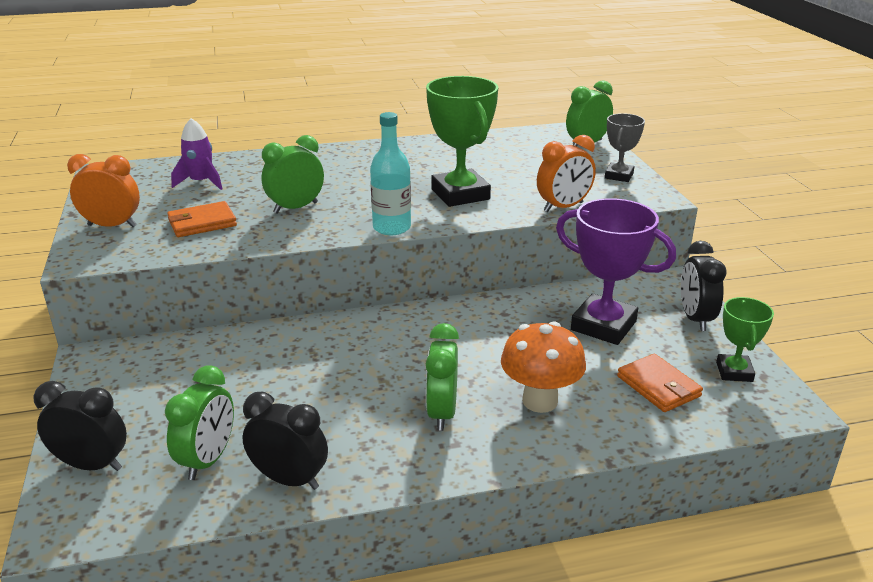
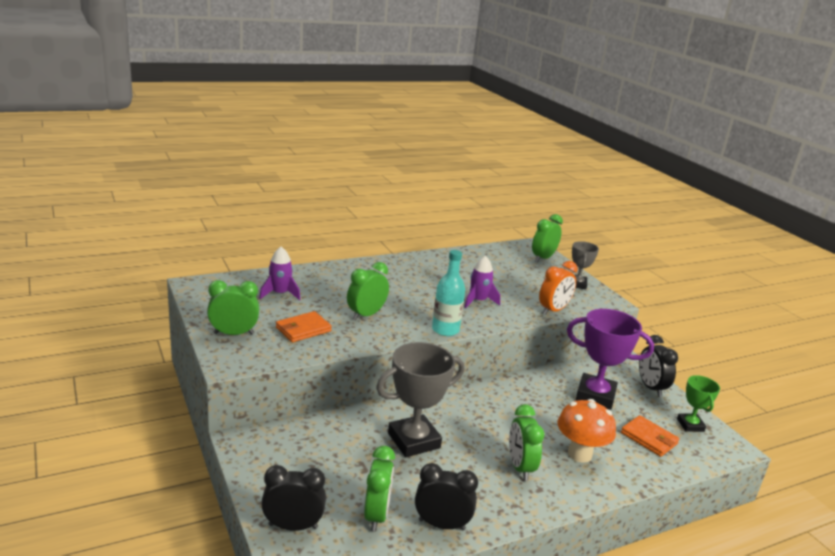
camera: 15 degrees left, 5 degrees down
(112, 226) = (233, 333): orange clock -> green clock
(311, 370) = (414, 441): none -> grey trophy
(460, 194) = (478, 301): green trophy -> purple rocket

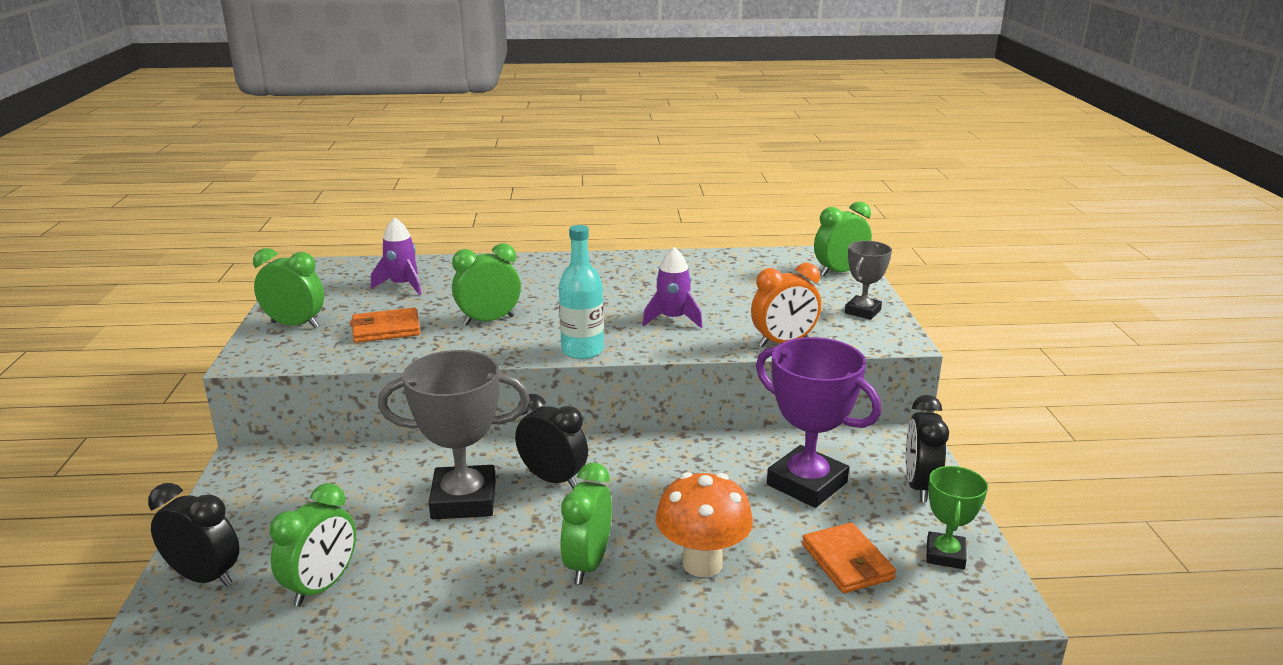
camera: 25 degrees right, 0 degrees up
(441, 524) = (398, 618): black clock -> black clock (553, 479)

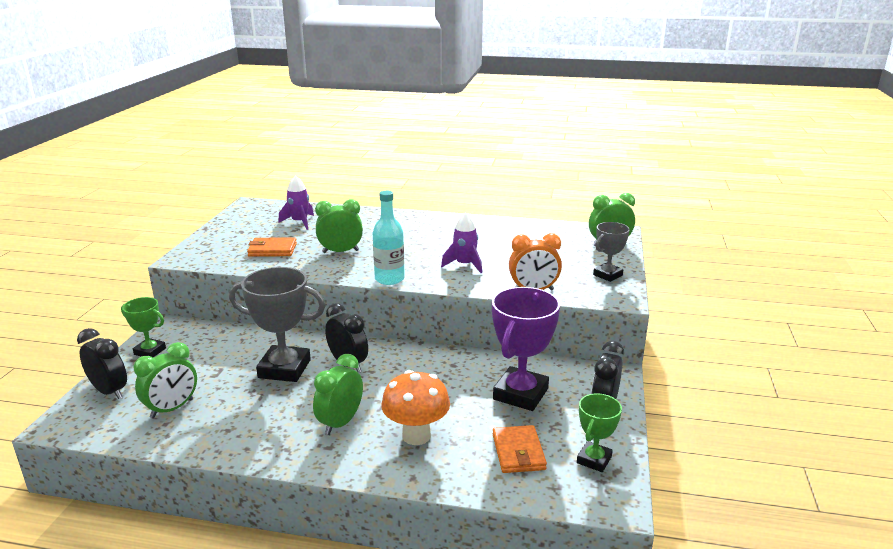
camera: 15 degrees right, 0 degrees up
(239, 505) = (150, 351): none -> green trophy
(295, 325) = (219, 241): green clock -> none
(806, 484) = (520, 394): purple trophy -> purple trophy turned 60 degrees clockwise

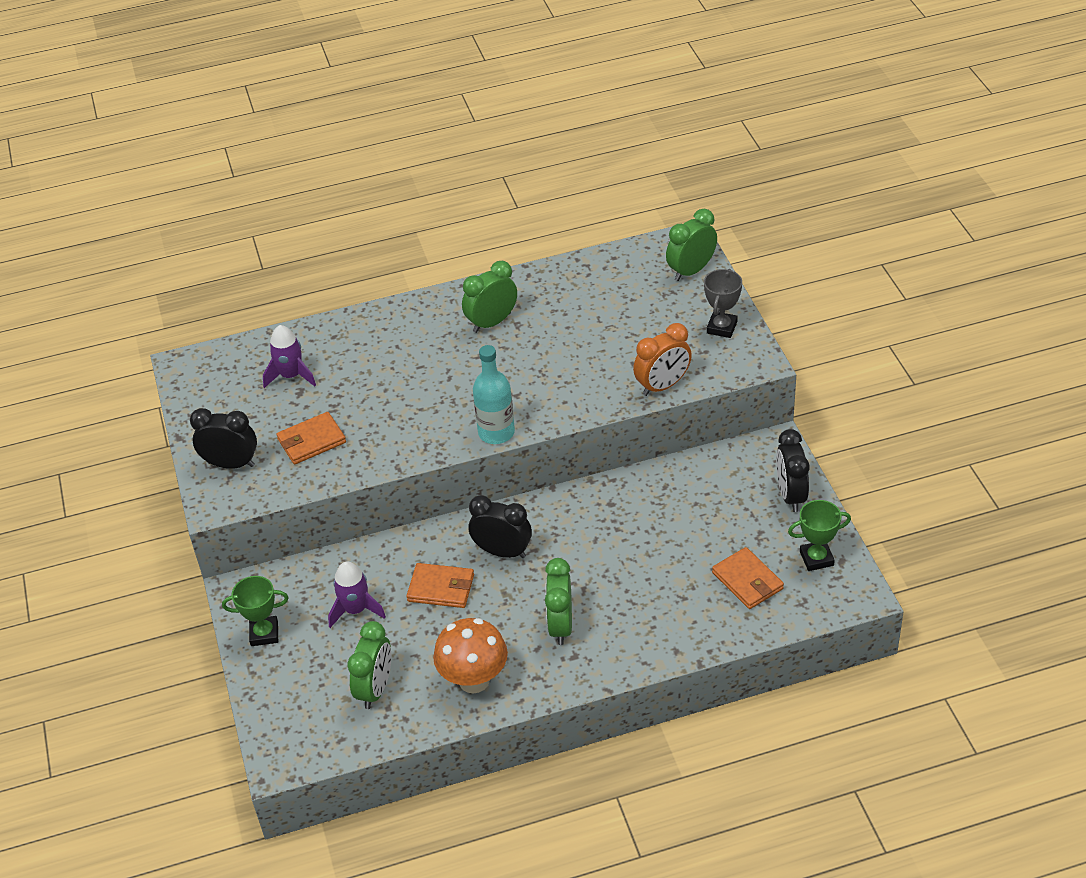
camera: 25 degrees left, 20 degrees up
(109, 391) = (283, 701): black clock -> black clock (231, 464)
(284, 369) = (441, 588): grey trophy -> orange wallet
(340, 251) = (397, 409): green clock -> green clock (492, 322)
(416, 435) = (644, 606): orange mushroom -> orange mushroom (474, 680)
(465, 265) = (559, 373): purple rocket -> purple rocket (356, 609)
(520, 394) = (703, 512): purple trophy -> none
(594, 460) = (816, 558): green trophy -> green trophy turned 75 degrees clockwise

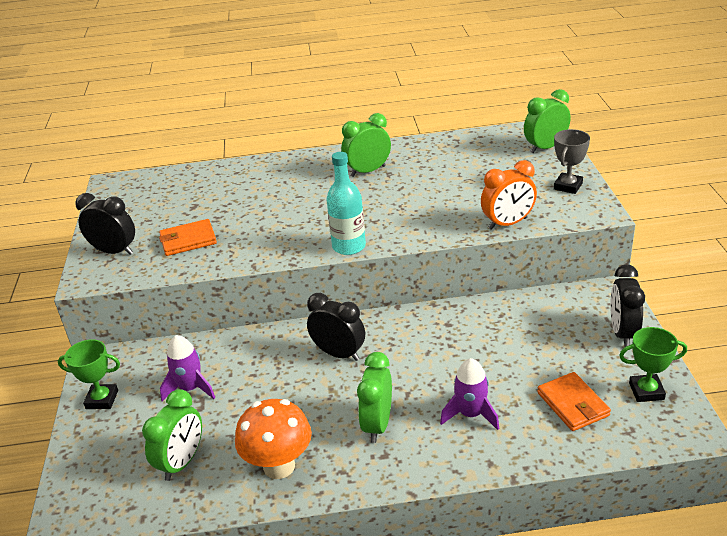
camera: 10 degrees right, 10 degrees down
(291, 376) = (191, 195): purple rocket -> purple rocket (471, 414)
(441, 588) = (273, 378): orange wallet -> none

